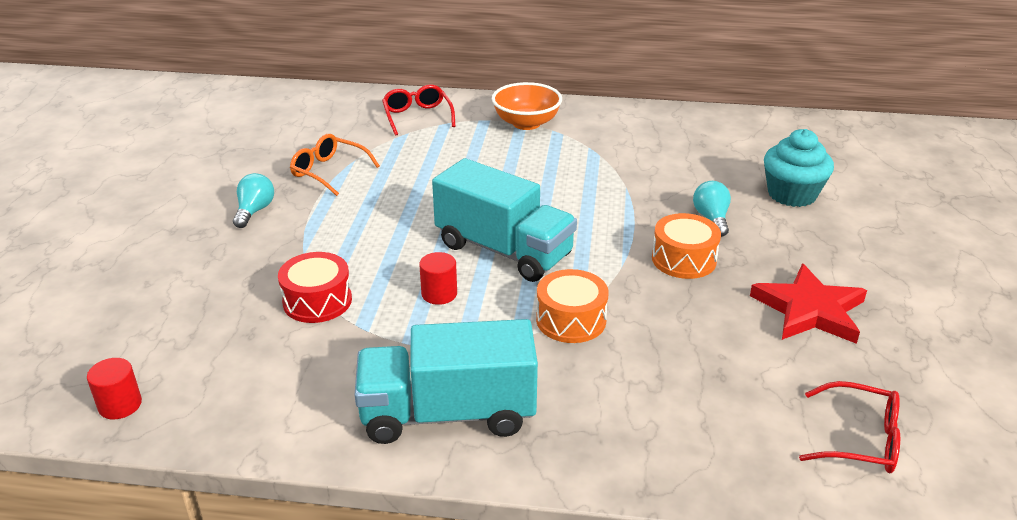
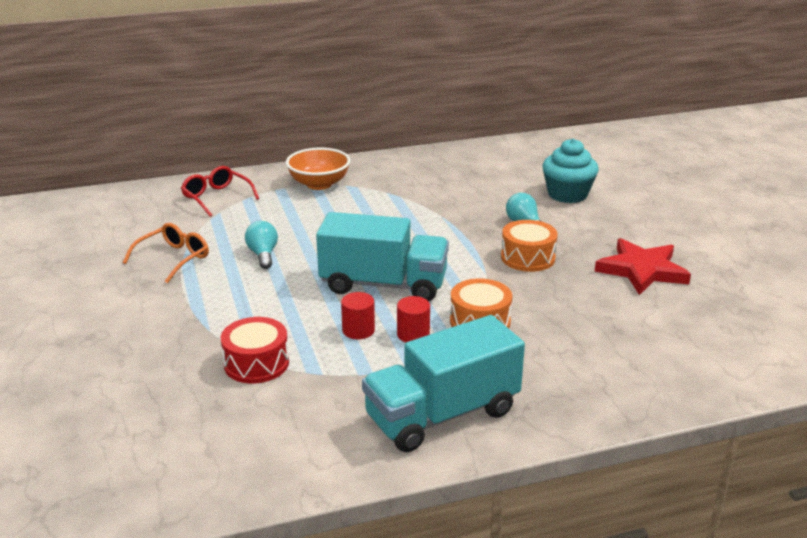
camera: 25 degrees left, 5 degrees down
(120, 405) = (144, 497): red cylinder -> red cylinder (413, 335)
(255, 211) = (129, 307): turquoise light bulb -> turquoise light bulb (263, 255)
(329, 172) = (173, 259): orange glasses -> orange glasses turned 120 degrees clockwise
(859, 439) = (738, 344): red glasses -> none

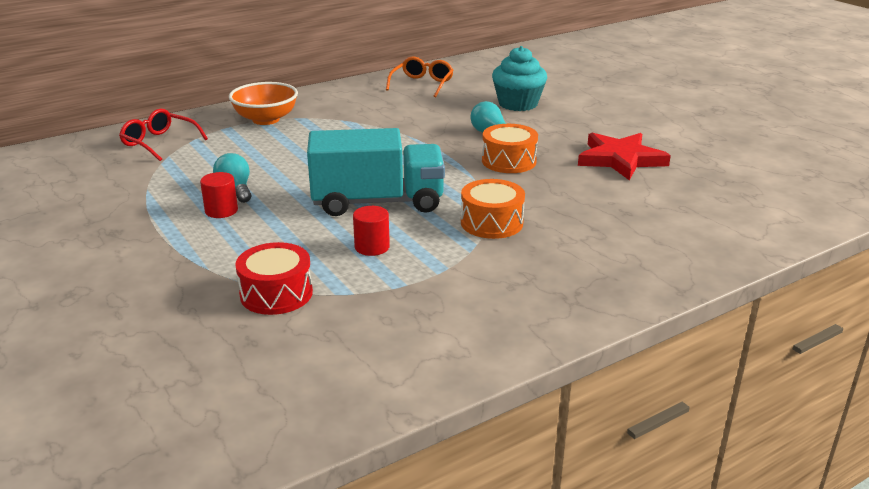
camera: 15 degrees left, 0 degrees up
(173, 259) = (135, 205): orange glasses -> orange glasses (422, 84)
(413, 335) = (431, 243): red cylinder -> red cylinder (221, 211)
(442, 415) = (498, 313): turquoise truck -> none

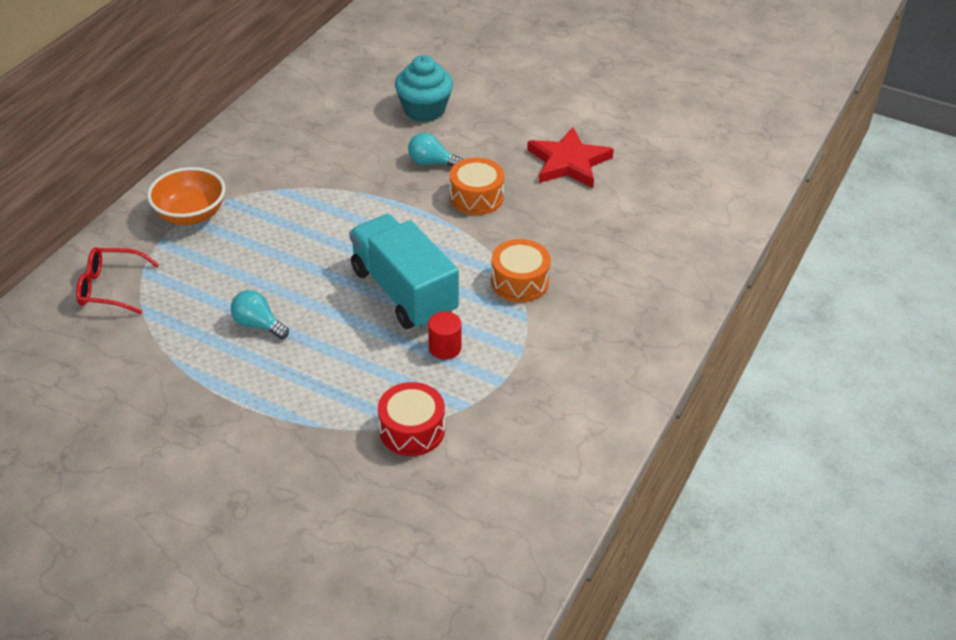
camera: 30 degrees left, 15 degrees up
(221, 211) = (271, 356): red cylinder -> none
(377, 202) = (404, 292): turquoise truck -> turquoise truck turned 90 degrees counterclockwise
(422, 84) = (305, 107): orange glasses -> none

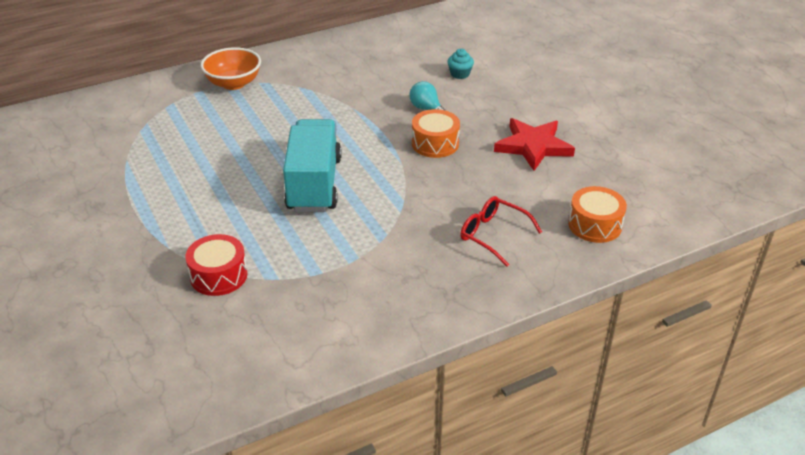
camera: 35 degrees right, 5 degrees down
(111, 288) = (140, 107): red glasses -> red glasses (493, 235)
(258, 324) = (199, 164): turquoise light bulb -> none
(424, 110) = (460, 74): turquoise cupcake -> turquoise cupcake, size x0.54
(445, 348) = (301, 232): red cylinder -> none
(519, 281) = (404, 212): orange drum -> orange drum (595, 225)

